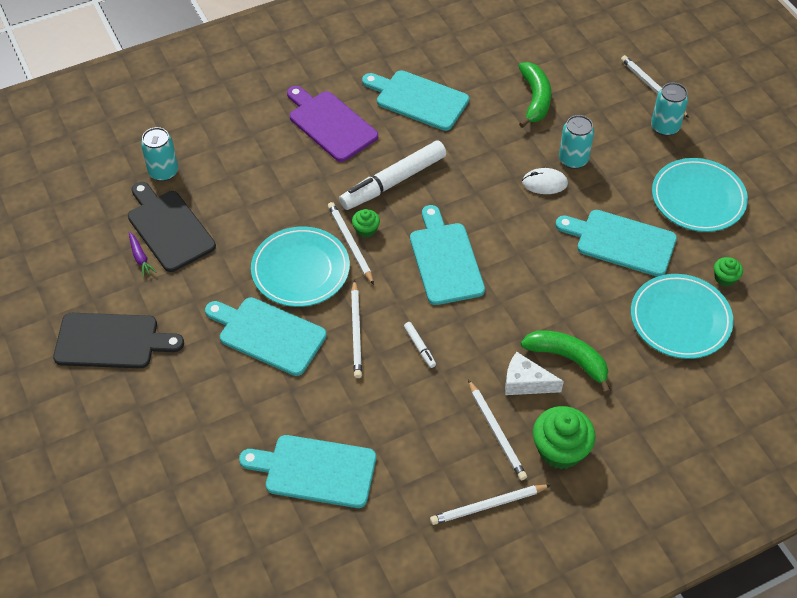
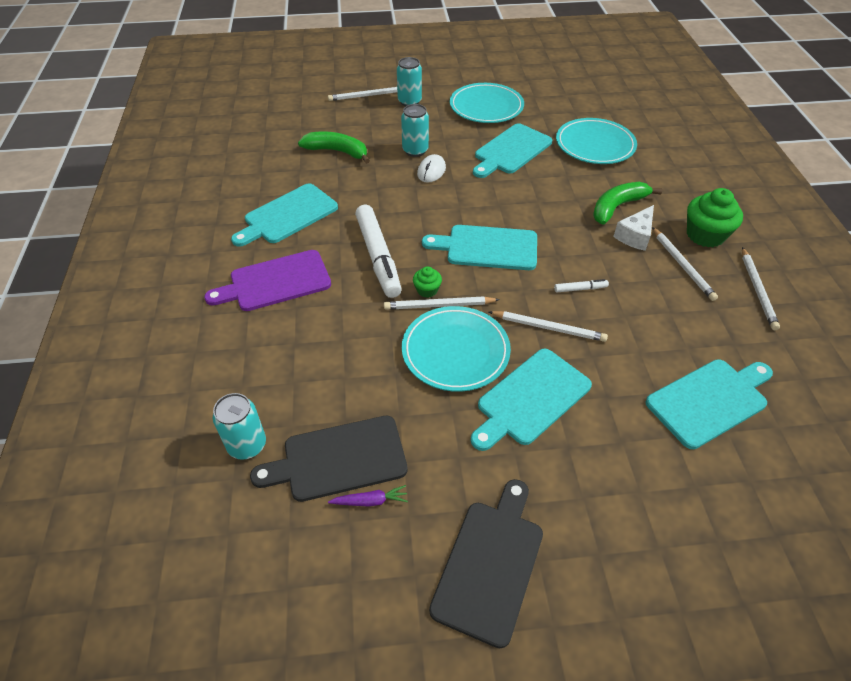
camera: 70 degrees left, 5 degrees down
(315, 470) = (710, 400): turquoise cutting board -> turquoise cutting board turned 150 degrees counterclockwise
(496, 432) = (682, 265): white pencil -> white pencil turned 75 degrees clockwise
(724, 278) = (564, 117): green cupcake -> none

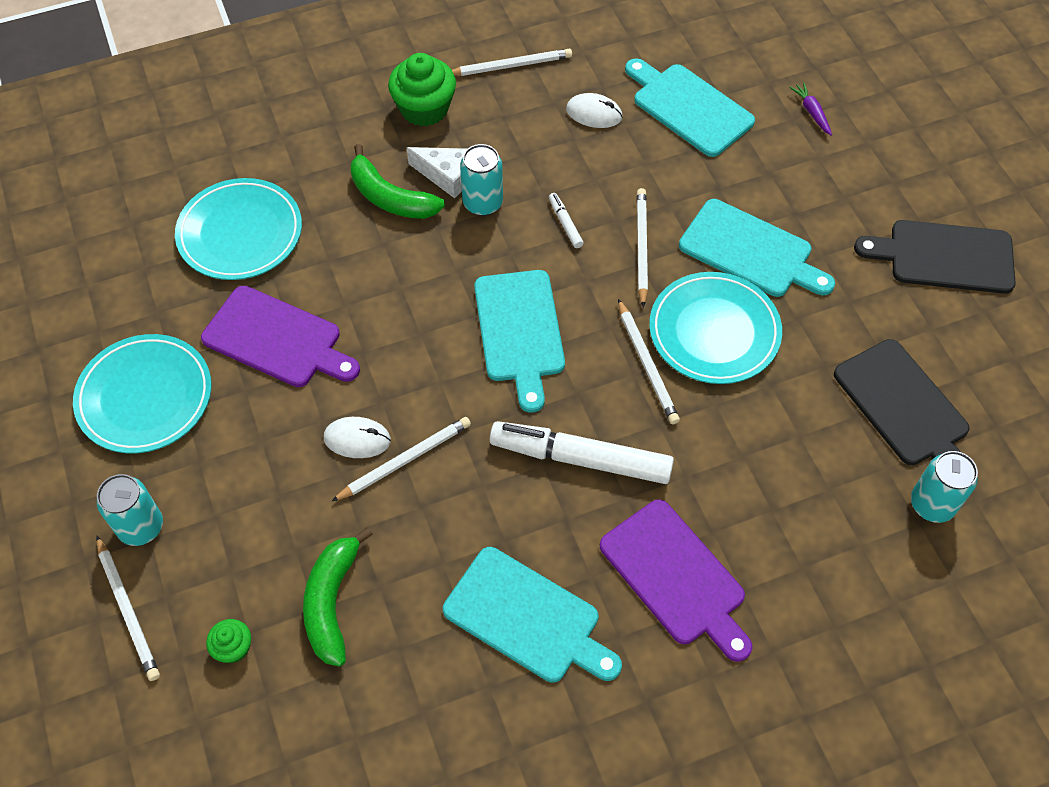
camera: 105 degrees left, 10 degrees up
(370, 501) = (934, 365): purple carrot -> purple carrot (811, 112)
(378, 257) = (580, 459): white marker -> white marker turned 135 degrees counterclockwise
(415, 150) = (303, 477): turquoise can -> turquoise can (483, 203)
(427, 290) = (624, 384): green cupcake -> green cupcake (233, 648)
(511, 151) = (277, 339): turquoise cutting board -> purple cutting board
(682, 265) = (489, 129): white pencil -> white pencil (405, 460)
(701, 331) = (594, 113): none -> white mouse

